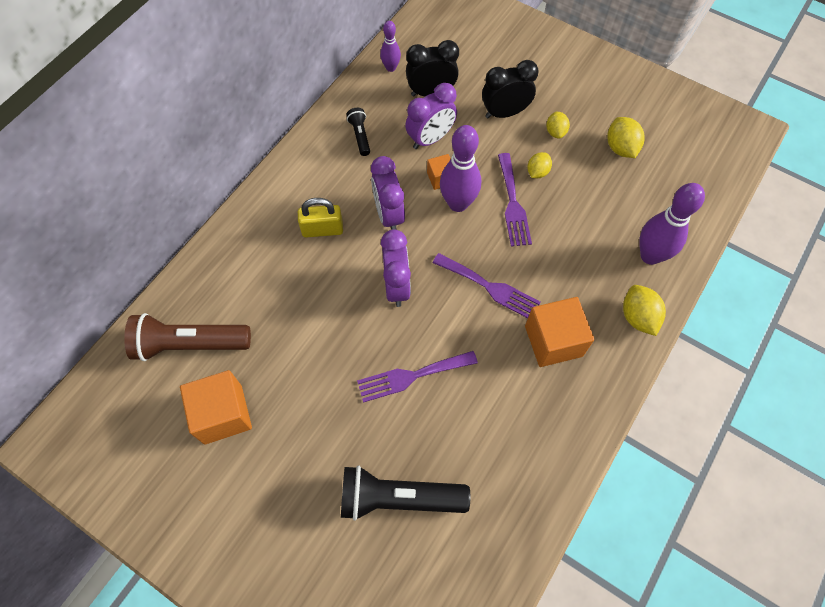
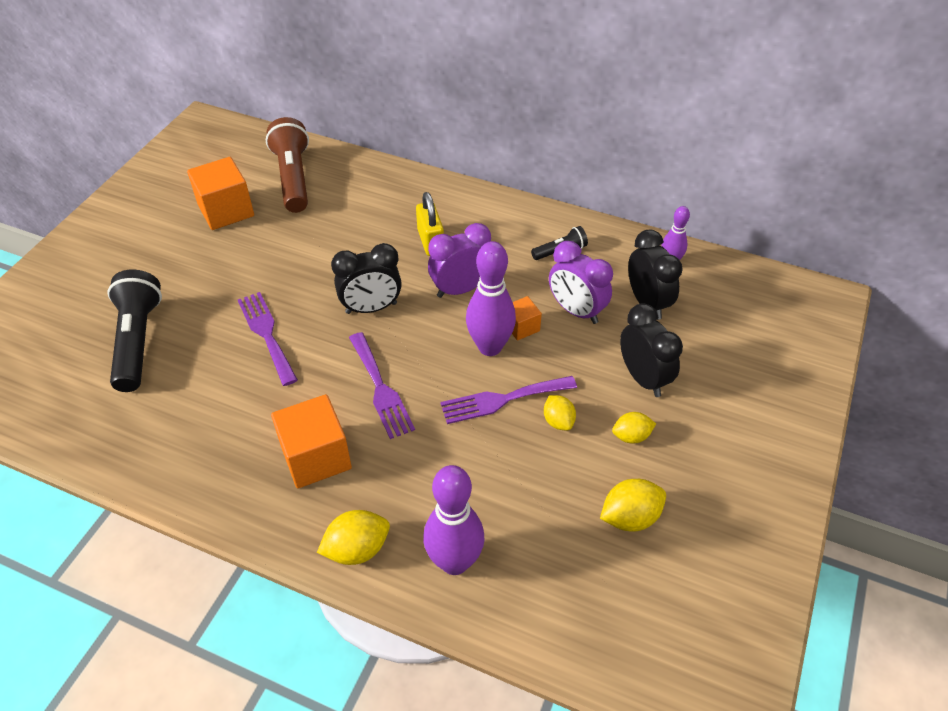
camera: 80 degrees right, 15 degrees down
(396, 286) = (371, 308): purple clock -> black clock
(490, 287) = (380, 389): purple fork -> purple fork turned 45 degrees counterclockwise
(537, 172) = (558, 421): yellow lemon -> yellow lemon turned 45 degrees clockwise

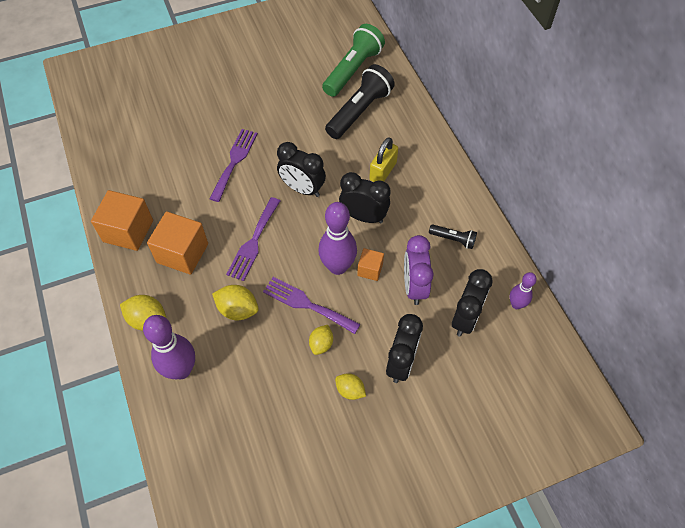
camera: 45 degrees right, 10 degrees up
(138, 341) = (173, 117): black flashlight -> black flashlight (359, 111)
(226, 210) = (295, 66): orange cube -> orange cube (128, 231)
(293, 178) = (353, 70): brown flashlight -> green flashlight
(460, 289) = (363, 217): purple clock -> black clock
(630, 517) = (292, 433): yellow lemon -> yellow lemon (238, 310)

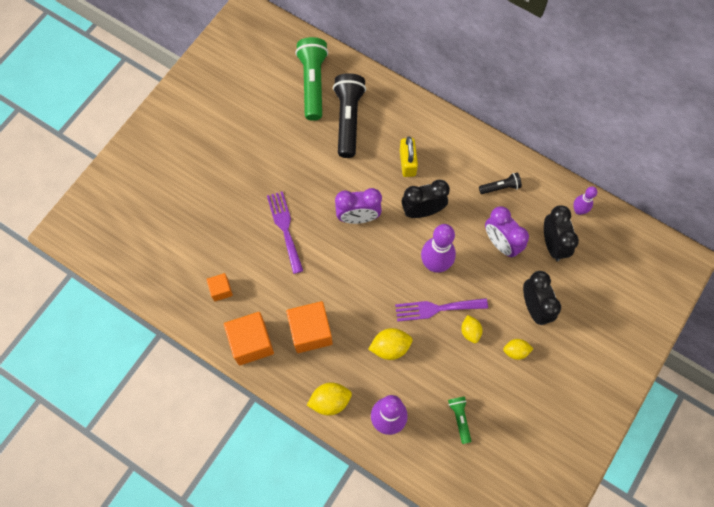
camera: 35 degrees left, 10 degrees up
(246, 415) = (460, 419): none -> green flashlight
(253, 242) = (357, 286): purple fork -> none
(302, 189) = (358, 217): black clock -> purple clock
(370, 269) = (460, 251): orange cube -> orange cube (221, 290)

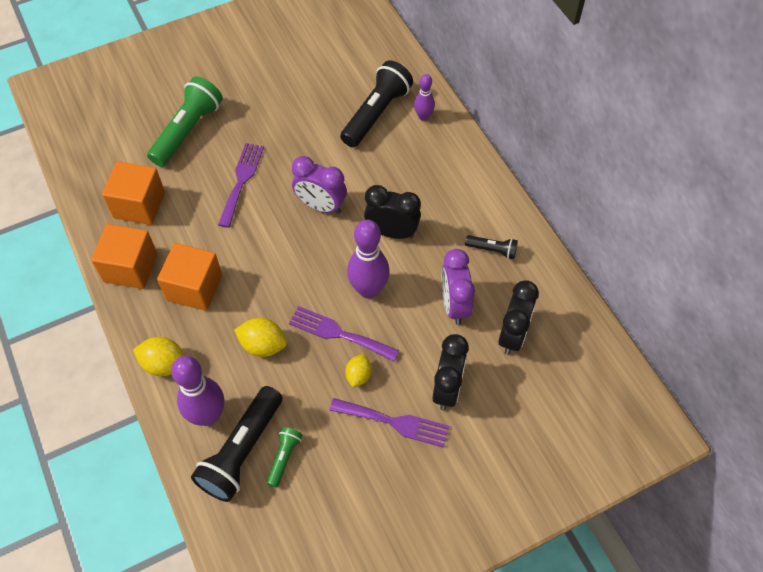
camera: 30 degrees right, 10 degrees down
(221, 290) = (139, 205): orange cube -> orange cube, size x1.87
(313, 84) = (364, 67): green flashlight -> green flashlight (187, 131)
(407, 163) = (408, 180): yellow padlock -> none
(428, 431) = (242, 451): none -> black flashlight
(515, 351) = (395, 422): yellow lemon -> purple fork
(578, 210) = (566, 316): purple bowling pin -> purple bowling pin (423, 117)

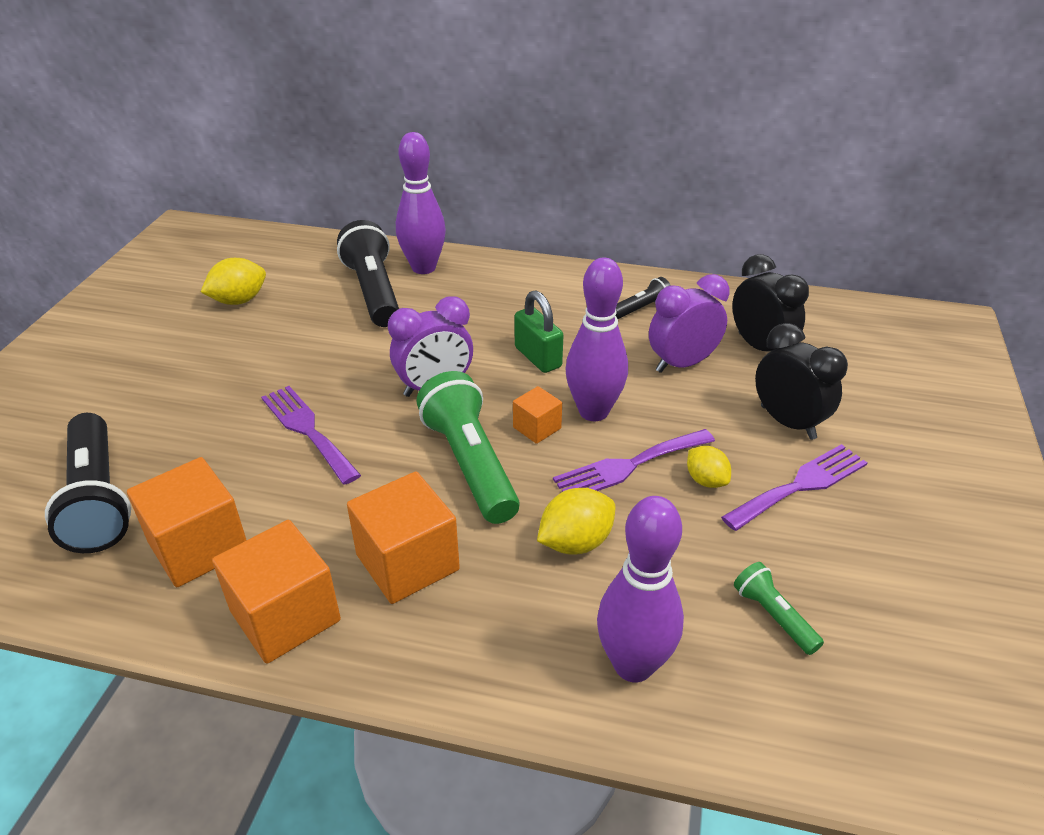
camera: 50 degrees left, 20 degrees down
(164, 364) = (495, 669): yellow lemon -> yellow lemon (239, 301)
(187, 131) = (162, 436): green flashlight -> green flashlight (470, 464)
(242, 451) = (726, 657): black flashlight -> black flashlight (98, 499)
(331, 273) = (537, 428): none -> orange cube
(392, 232) = (538, 357): black clock -> green padlock
(423, 117) = (423, 268): purple bowling pin -> purple bowling pin, size x1.79
(454, 305) = (682, 364): purple clock -> purple clock turned 120 degrees clockwise

